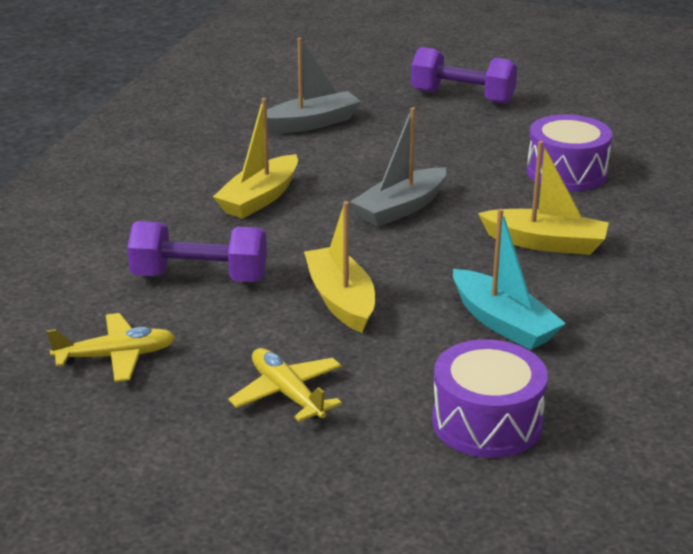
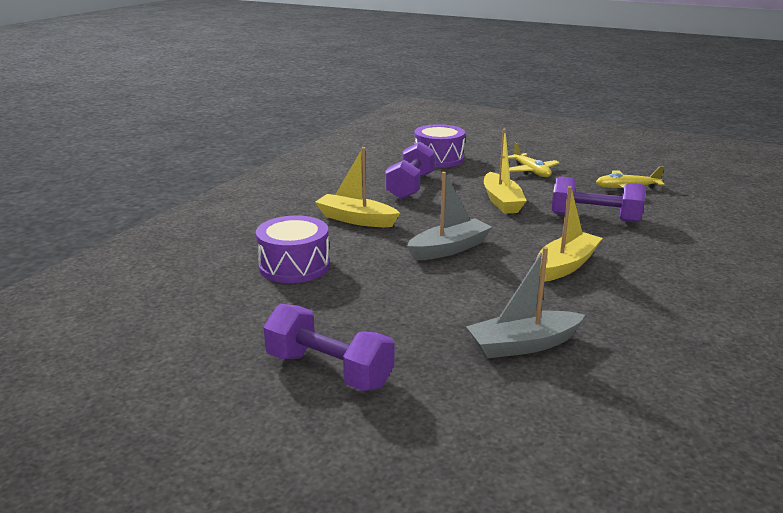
camera: 170 degrees left, 5 degrees down
(503, 323) = (410, 186): turquoise boat -> purple dumbbell

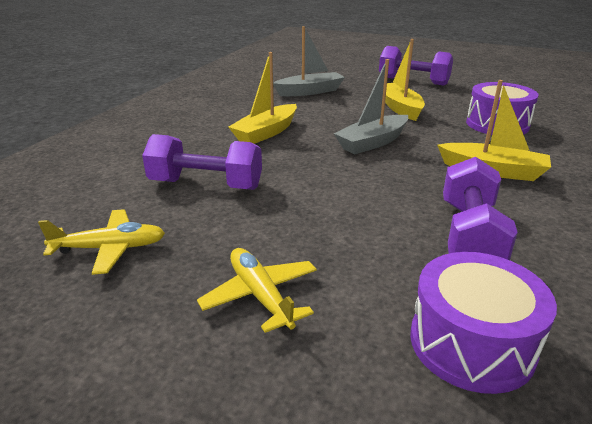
camera: 175 degrees right, 5 degrees up
(502, 201) = (321, 208): yellow boat -> yellow boat (399, 108)

